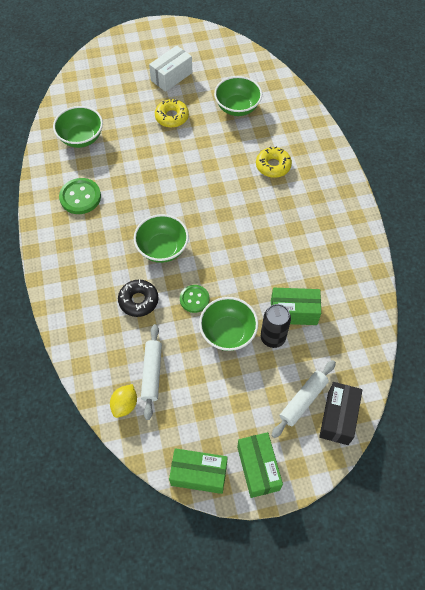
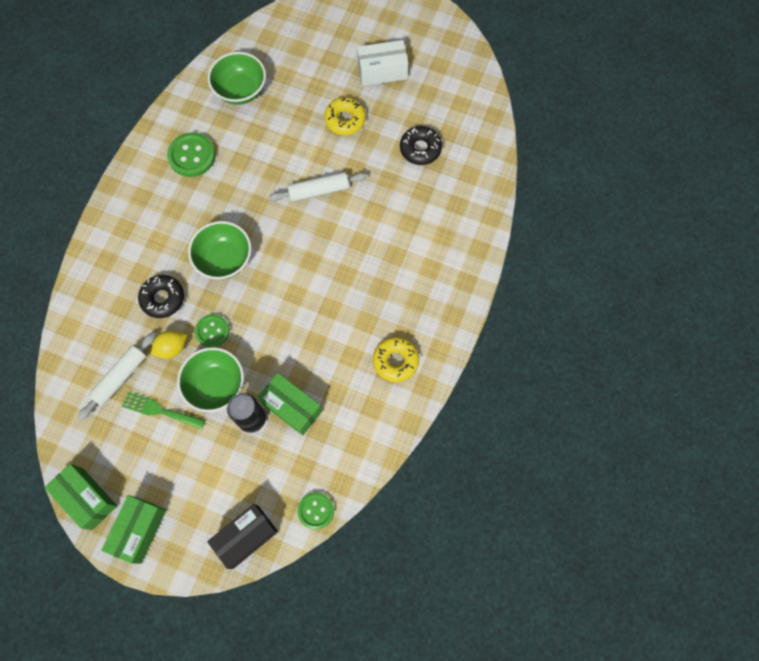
camera: 35 degrees right, 10 degrees up
(125, 404) = (76, 390): yellow lemon -> yellow lemon (172, 348)
(201, 376) = (159, 410): none -> green fork
(237, 107) = (420, 149): green bowl -> black donut
(273, 166) = (401, 239): yellow donut -> yellow donut (395, 361)
(303, 400) = (228, 498): white rolling pin -> white rolling pin (319, 190)
(369, 367) = (316, 511): none -> green button

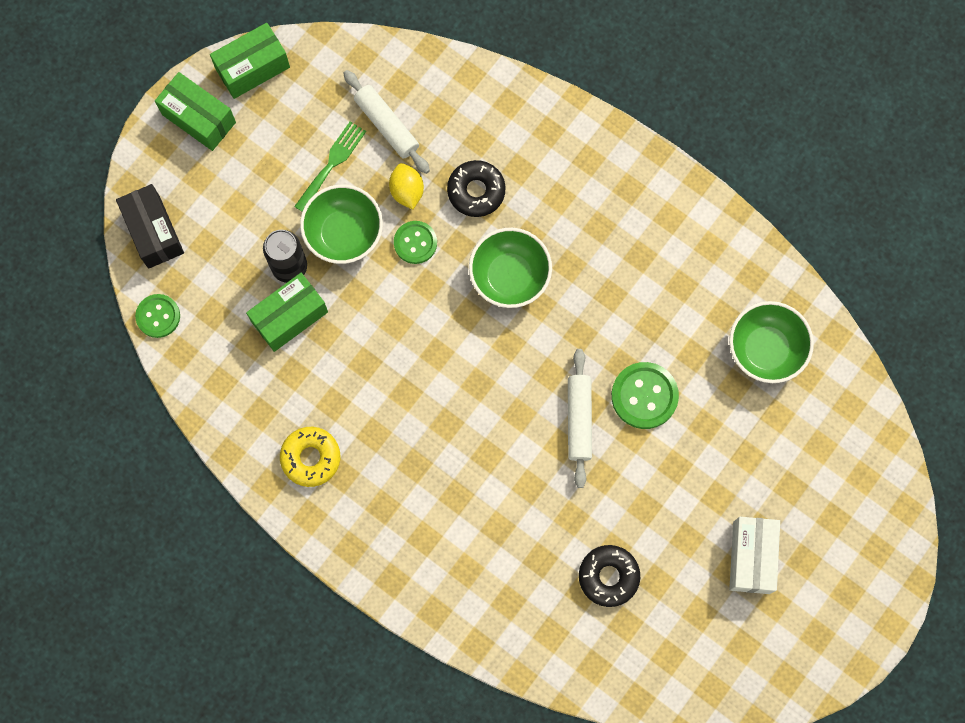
camera: 105 degrees right, 5 degrees up
(192, 156) = (675, 264): green button -> green button (644, 396)
(345, 120) = (682, 483): yellow donut -> none

